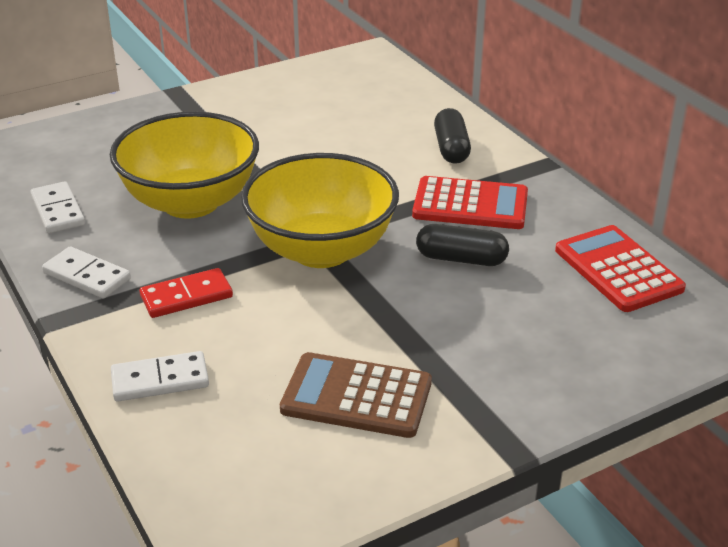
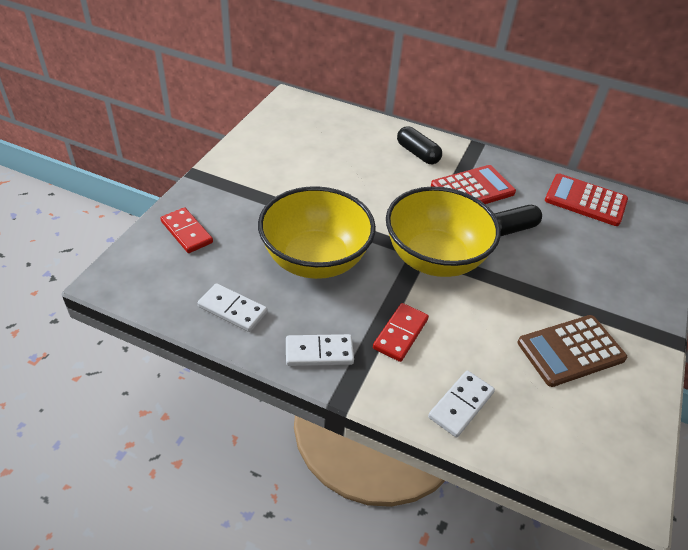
camera: 40 degrees left, 10 degrees up
(101, 136) = (186, 232): none -> red domino

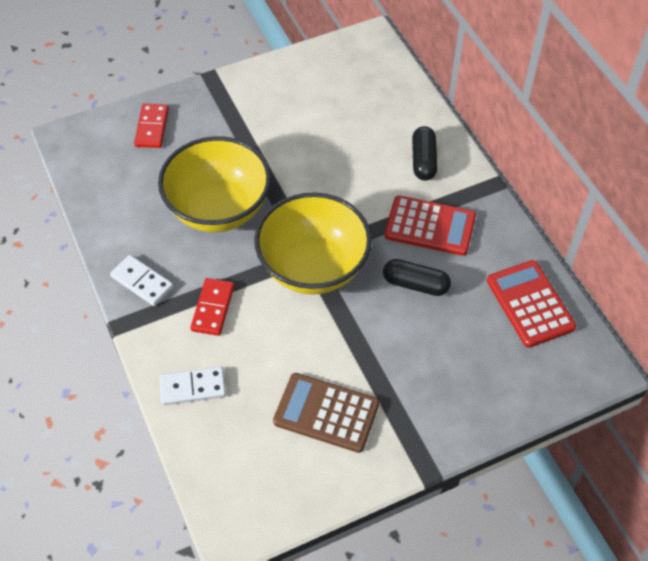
camera: 45 degrees right, 10 degrees up
(232, 309) = (120, 211): white domino -> none
(400, 334) = (213, 308): red domino -> red domino turned 60 degrees counterclockwise

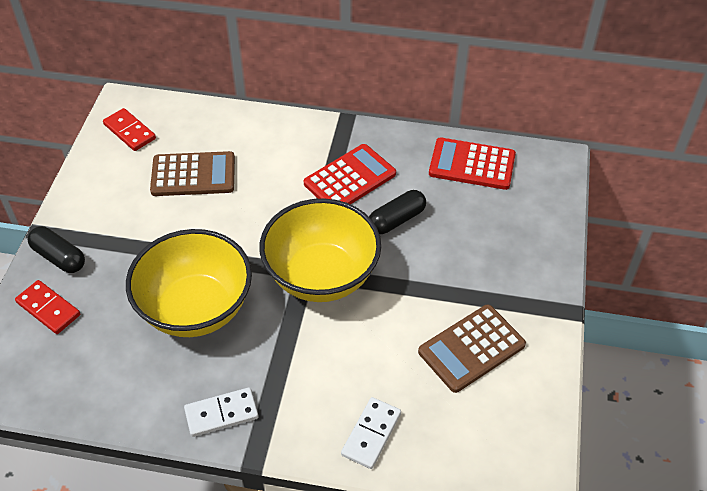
camera: 55 degrees left, 5 degrees down
(213, 308) = (300, 372): red domino -> red domino (130, 131)
(340, 126) = (193, 175): none -> brown calculator
(423, 160) = (282, 145): black capsule -> black capsule (59, 257)

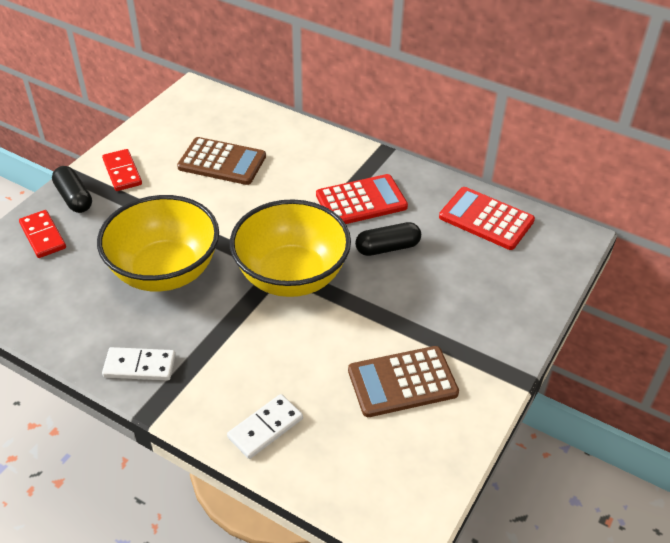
camera: 20 degrees right, 5 degrees down
(130, 131) = (187, 114): red domino -> red domino (122, 172)

